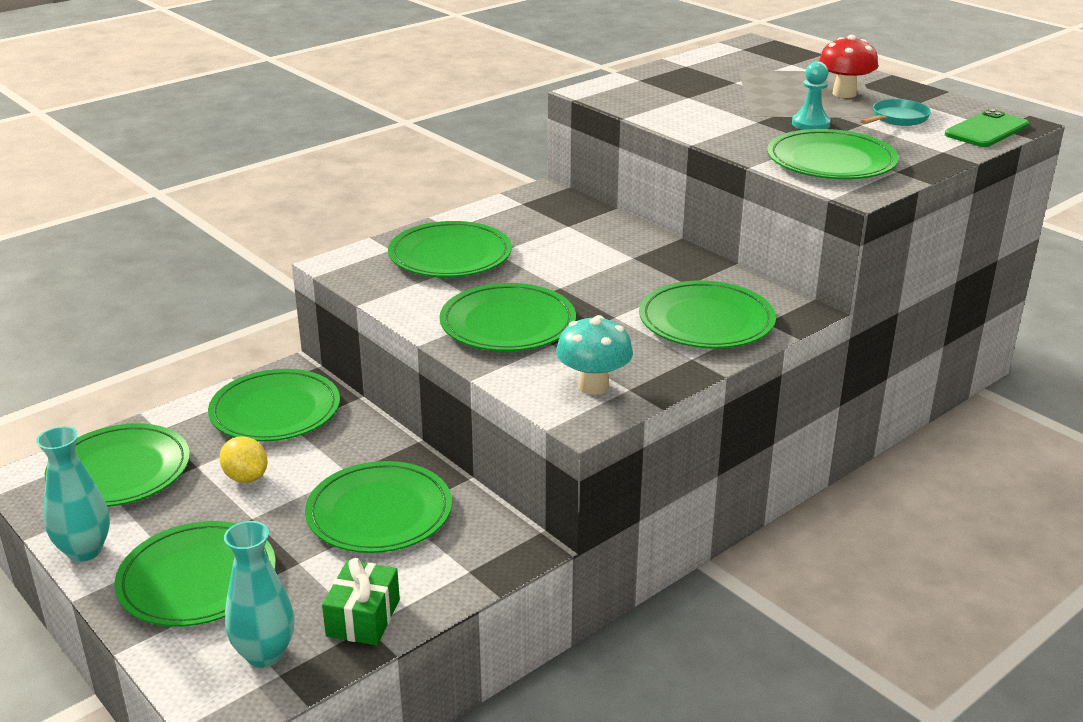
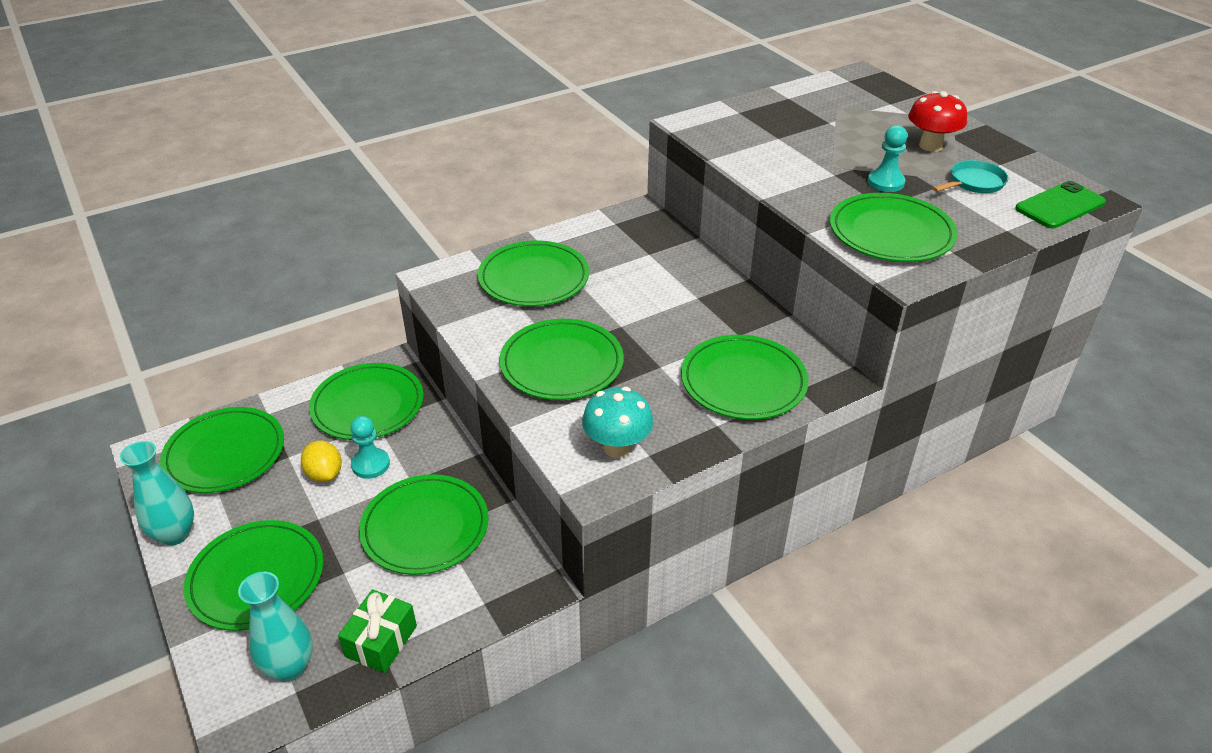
camera: 10 degrees right, 10 degrees up
(297, 463) = (370, 464): none -> turquoise pawn

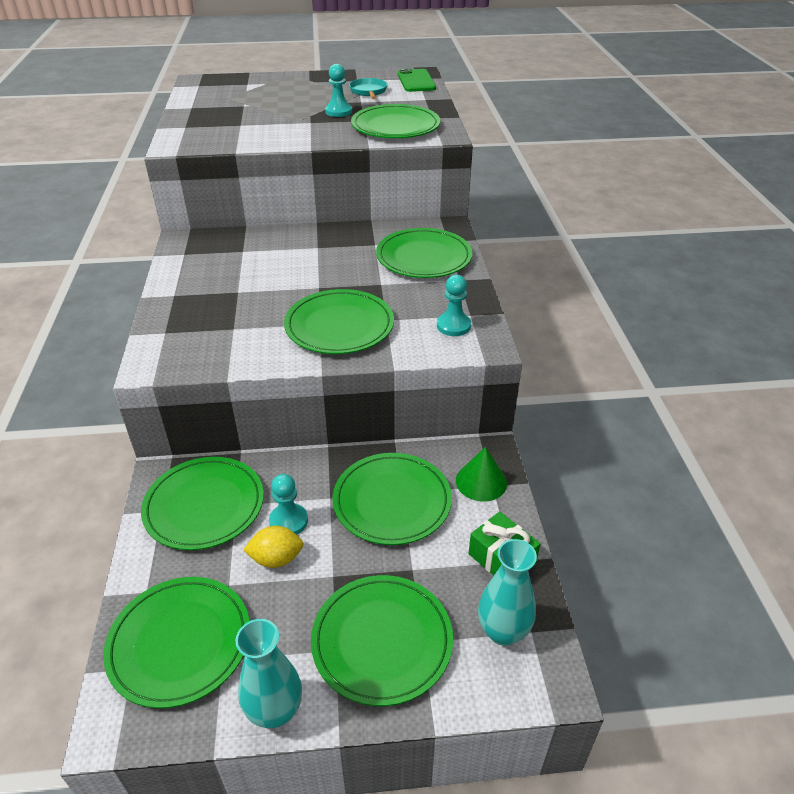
camera: 65 degrees left, 0 degrees up
(485, 591) = (481, 481): none -> green cone
(534, 278) = (213, 311): green plate -> none
(617, 447) = (453, 326): turquoise mushroom -> turquoise pawn
(930, 146) = (313, 89): red mushroom -> none

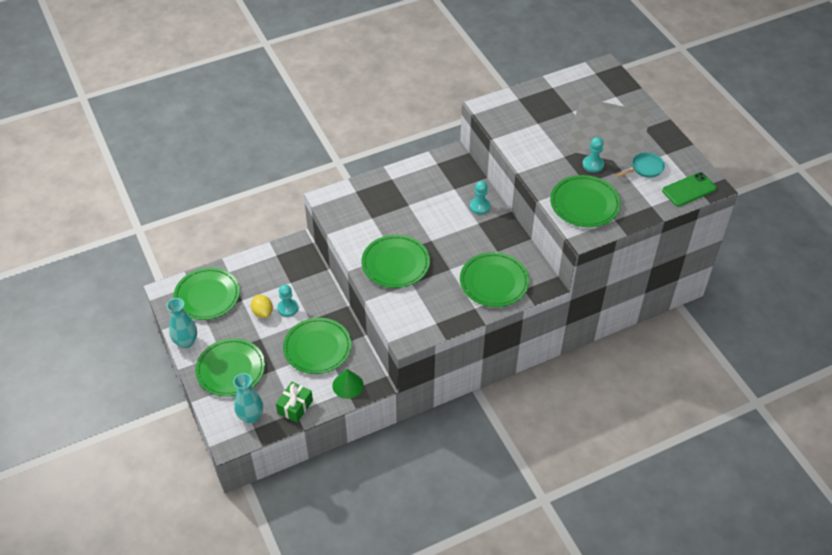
camera: 70 degrees right, 10 degrees up
(204, 506) = (285, 270): green plate -> none
(453, 326) = (420, 317): turquoise pawn -> turquoise pawn (480, 206)

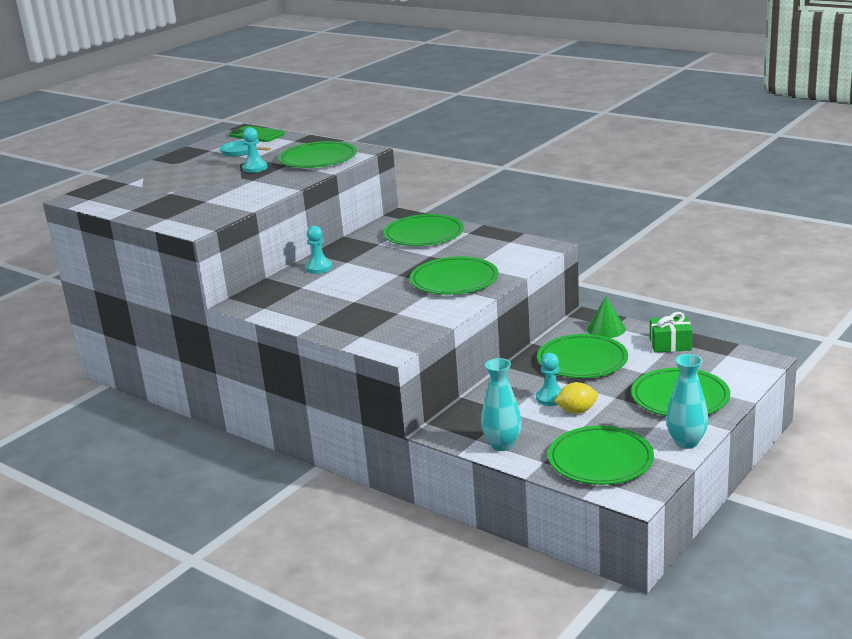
camera: 115 degrees left, 25 degrees down
(250, 416) = (717, 362): turquoise vase -> turquoise vase (502, 445)
(262, 312) = (576, 411): yellow lemon -> yellow lemon turned 45 degrees clockwise

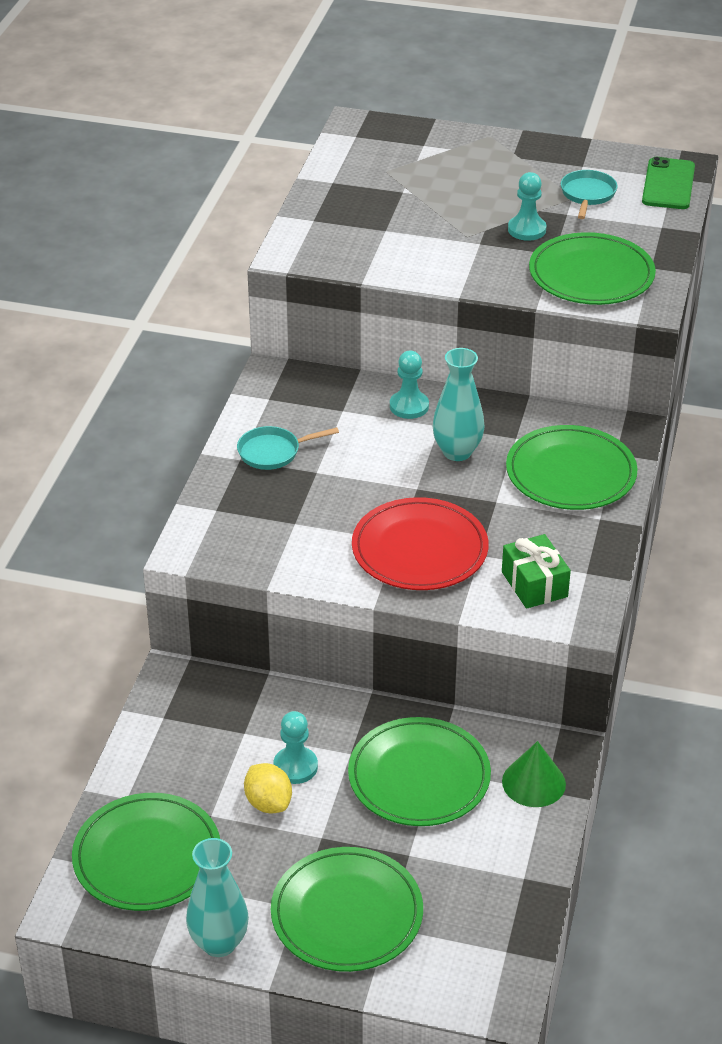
camera: 65 degrees right, 15 degrees up
(320, 312) = (273, 452): none -> turquoise pan
(454, 280) = (419, 549): green plate -> red plate
(502, 445) = (157, 746): turquoise vase -> turquoise vase (457, 452)
(670, 344) = (513, 872): green gift -> green gift (534, 584)

